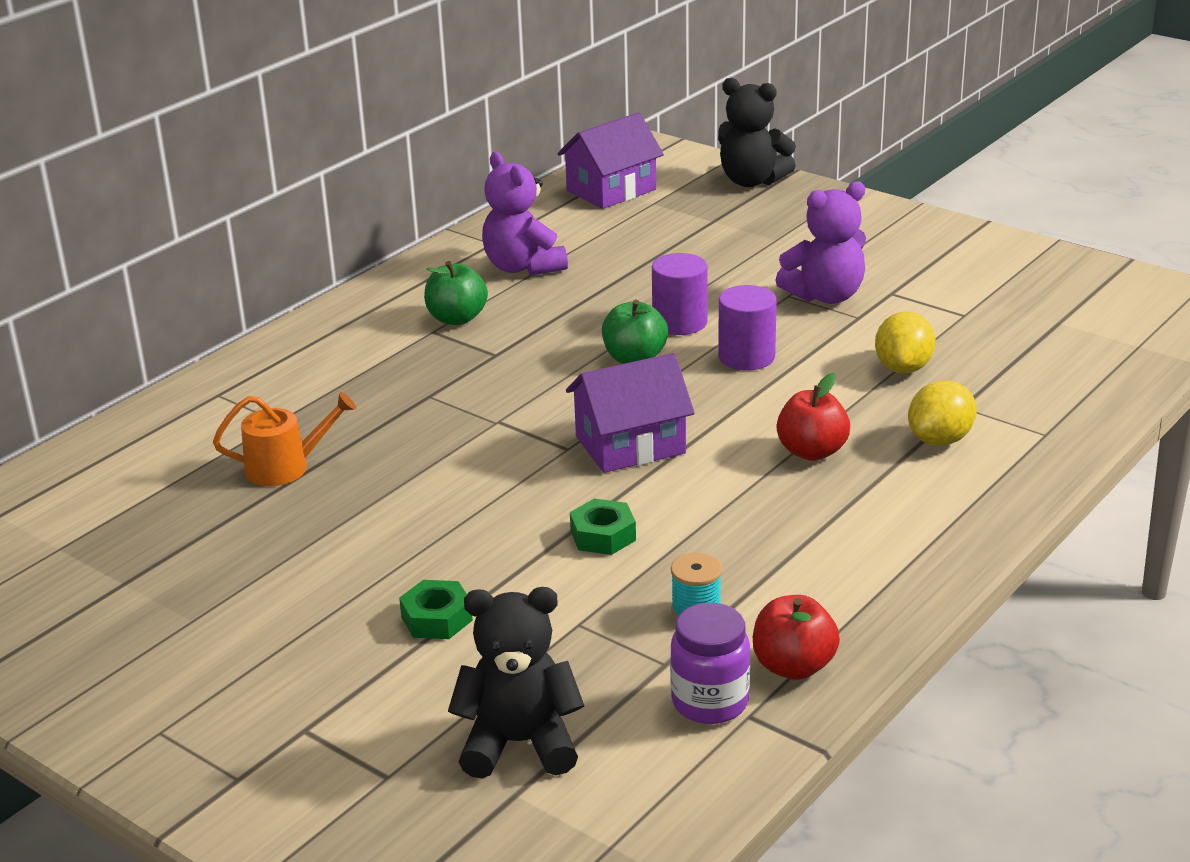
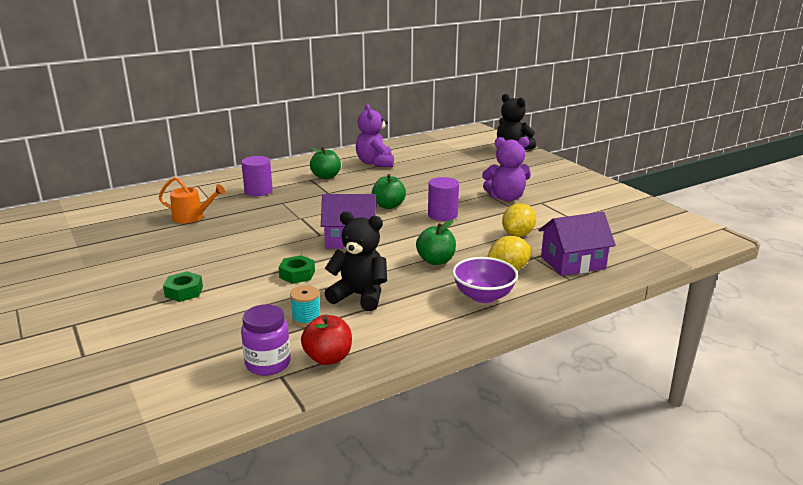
camera: 20 degrees right, 5 degrees down
(519, 743) = (157, 357): black teddy bear -> black teddy bear (359, 296)
(611, 190) = (444, 142): purple house -> purple house (572, 262)
(679, 322) = (424, 196): purple cylinder -> purple cylinder (258, 191)
(812, 452) = (436, 261): red apple -> green apple
(939, 498) = (483, 296): none -> purple bowl

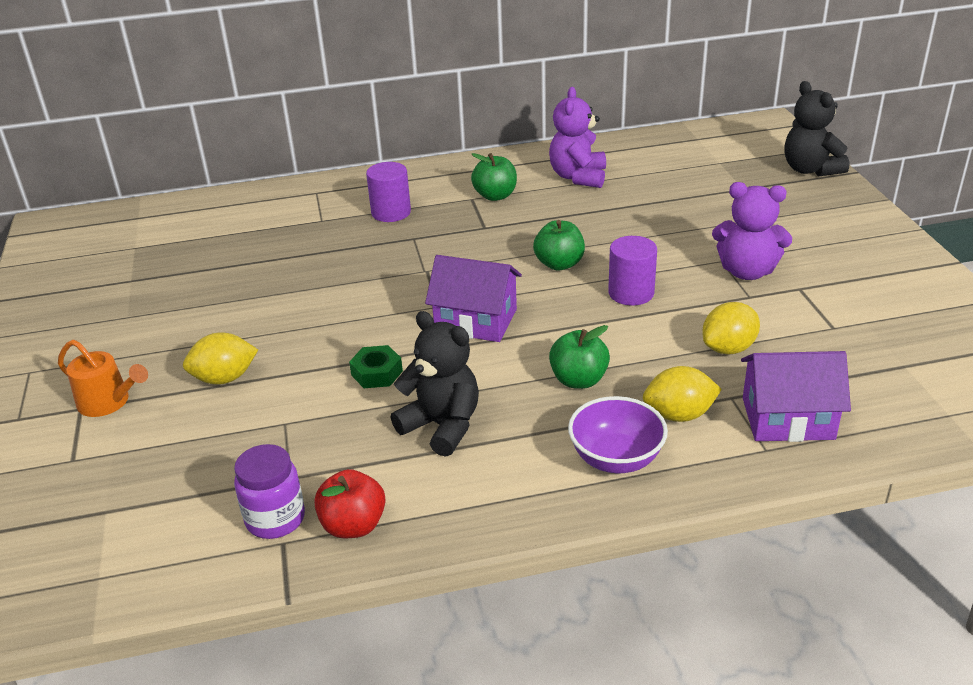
camera: 20 degrees right, 10 degrees up
(184, 291) = (224, 378): green nut -> yellow lemon
(192, 217) = (286, 249): orange watering can -> orange watering can (108, 402)
(306, 318) = (355, 453): turquoise spool -> none

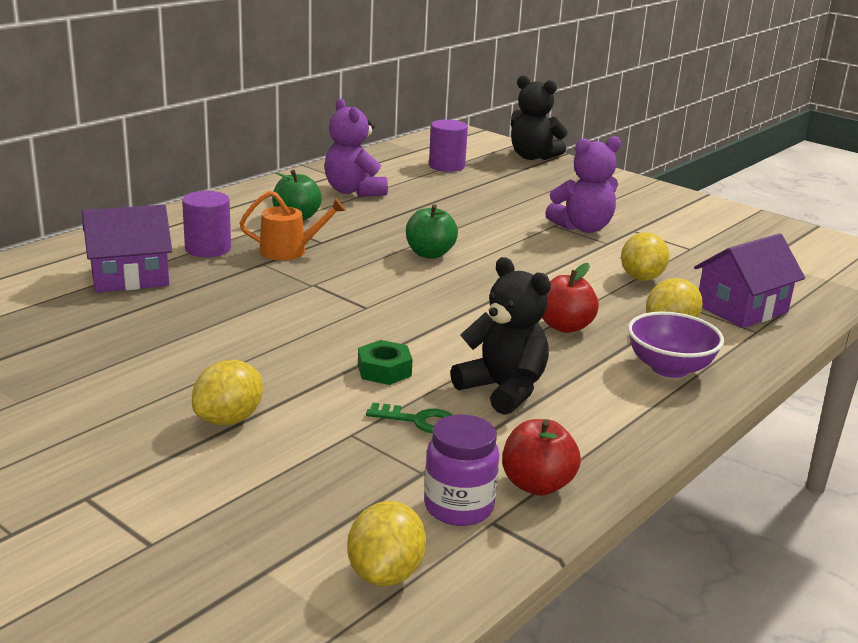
camera: 40 degrees left, 10 degrees down
(108, 402) = (115, 480): orange watering can -> orange watering can (289, 251)
(166, 549) = (385, 573): none -> yellow lemon
(343, 430) = (418, 420): none -> green key
(442, 426) = (503, 390): black teddy bear -> black teddy bear turned 45 degrees clockwise
(476, 320) = (417, 309): purple house -> purple house (129, 277)
(578, 380) = (565, 326): green apple -> red apple
(631, 293) = (518, 260): purple cylinder -> purple cylinder (446, 166)

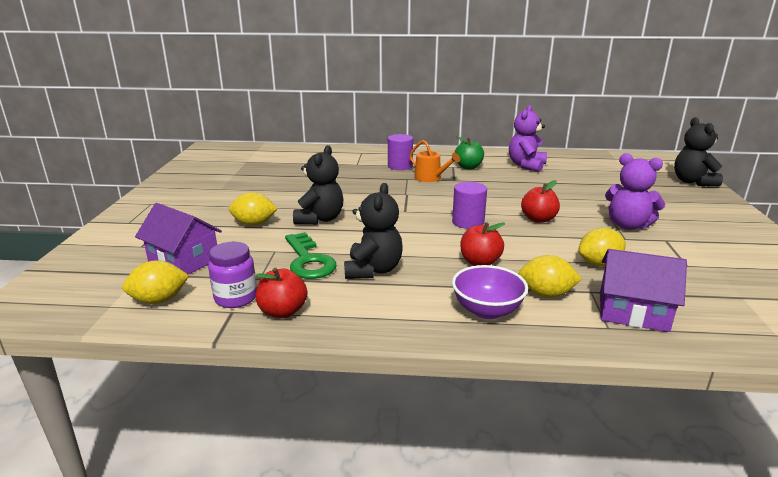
camera: 55 degrees right, 0 degrees up
(129, 277) = (347, 165): purple house -> purple house (184, 260)
(297, 367) = (320, 219): none -> black teddy bear
(384, 370) = (347, 236): green nut -> none
(418, 420) = (308, 260): green key -> green key, size x1.74
(430, 254) = (494, 203): green apple -> none
(446, 166) = (614, 170): purple cylinder -> purple cylinder (468, 222)
(507, 254) = (538, 219): none -> red apple

